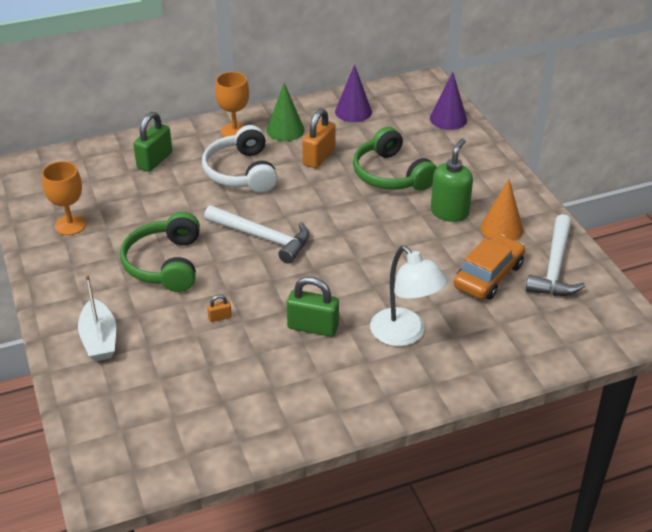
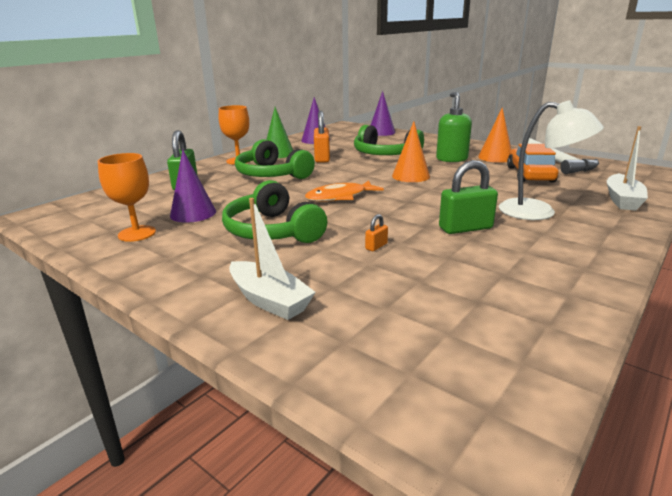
camera: 30 degrees left, 15 degrees down
(127, 213) = (193, 213): none -> purple cone
(241, 172) = (272, 174): white headphones -> green headphones
(263, 237) = (340, 197): white hammer -> orange fish
(366, 228) = (410, 176): none -> orange cone
(511, 354) = (622, 200): none -> white boat

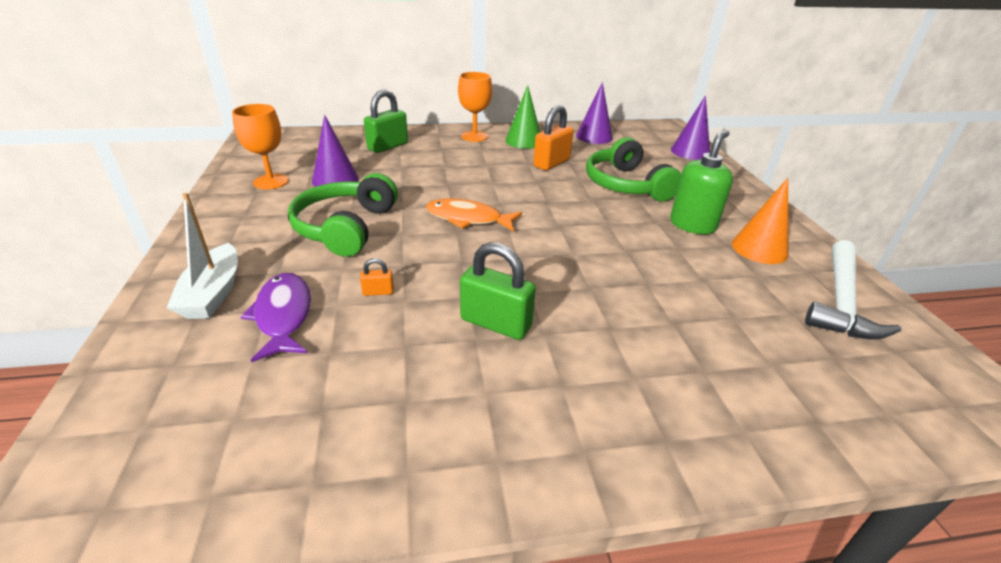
camera: 40 degrees right, 10 degrees up
(272, 174) = (468, 164): green headphones -> none
(350, 283) = (283, 315): none -> purple fish
(410, 176) = (590, 226): orange cone -> none
(530, 174) = (747, 297): orange car -> none
(539, 212) = (626, 355): white lamp -> none
(622, 200) = (797, 413): white boat -> none

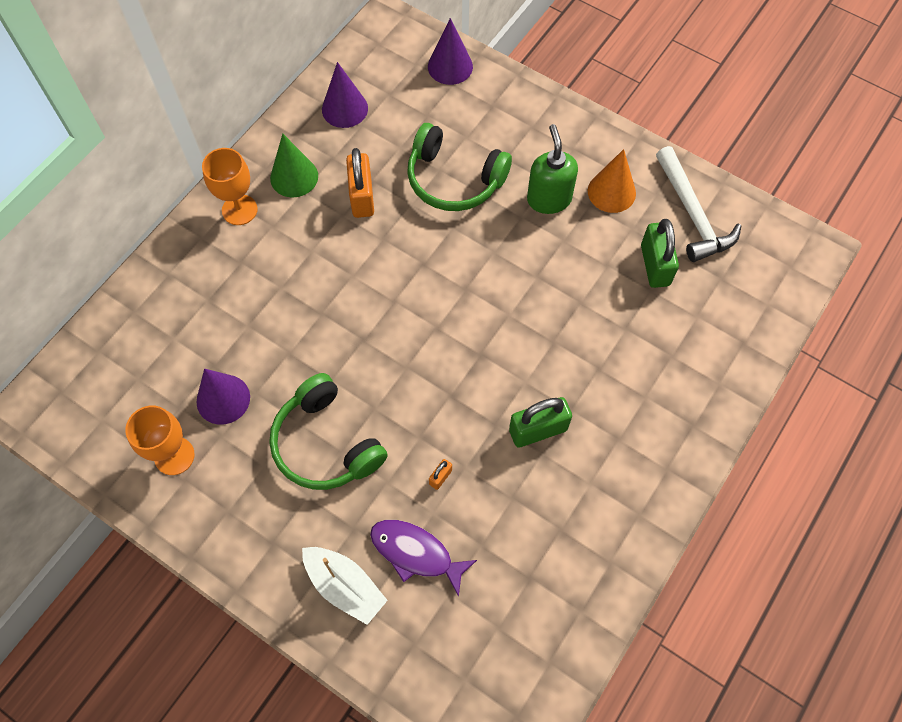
camera: 45 degrees left, 30 degrees up
(388, 146) = (187, 305): green padlock -> green padlock (655, 265)
(468, 219) = (395, 344): orange fish -> none

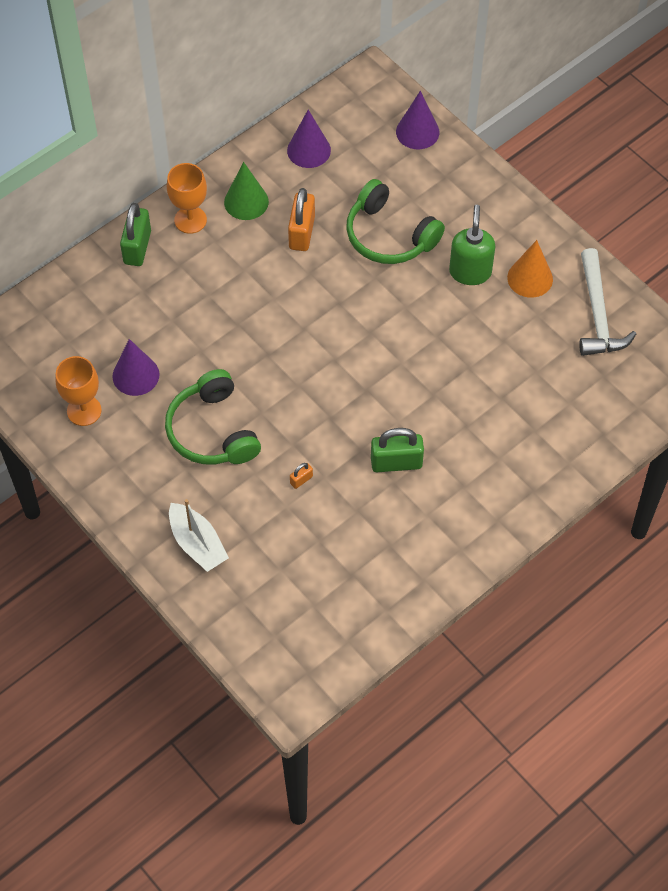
camera: 15 degrees right, 5 degrees down
(416, 553) = (263, 533): purple fish -> none
(655, 265) = (547, 351): green padlock -> green padlock (137, 247)

